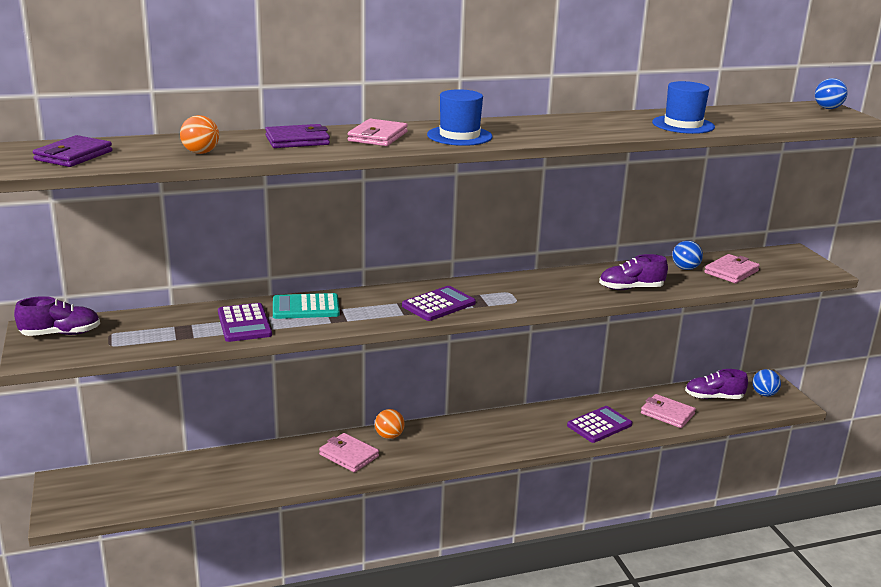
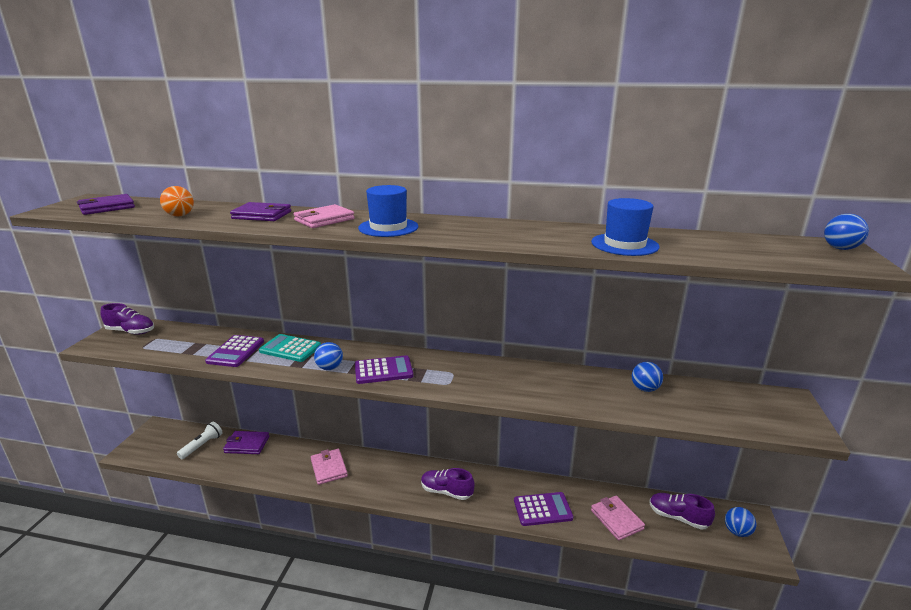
camera: 30 degrees right, 0 degrees up
(158, 480) = (202, 445): none -> white flashlight
(218, 463) = (247, 444): none -> purple wallet
(379, 314) = (329, 368): none -> blue ball
(389, 436) = (371, 461): orange ball -> none
(631, 288) = (566, 397): purple shoe -> purple shoe (446, 491)
(731, 272) = (692, 404): pink wallet -> none

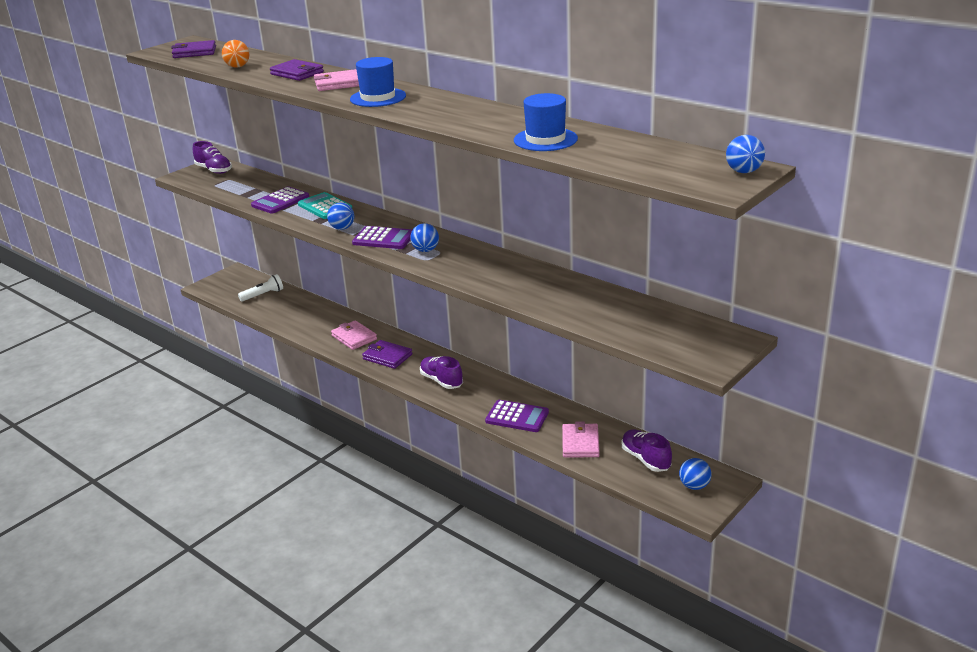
camera: 30 degrees right, 5 degrees up
(247, 444) = (299, 302): purple wallet -> purple wallet (387, 357)
(329, 468) = (354, 337): pink wallet -> pink wallet turned 45 degrees counterclockwise
(645, 389) = (601, 300): blue ball -> blue ball (425, 250)

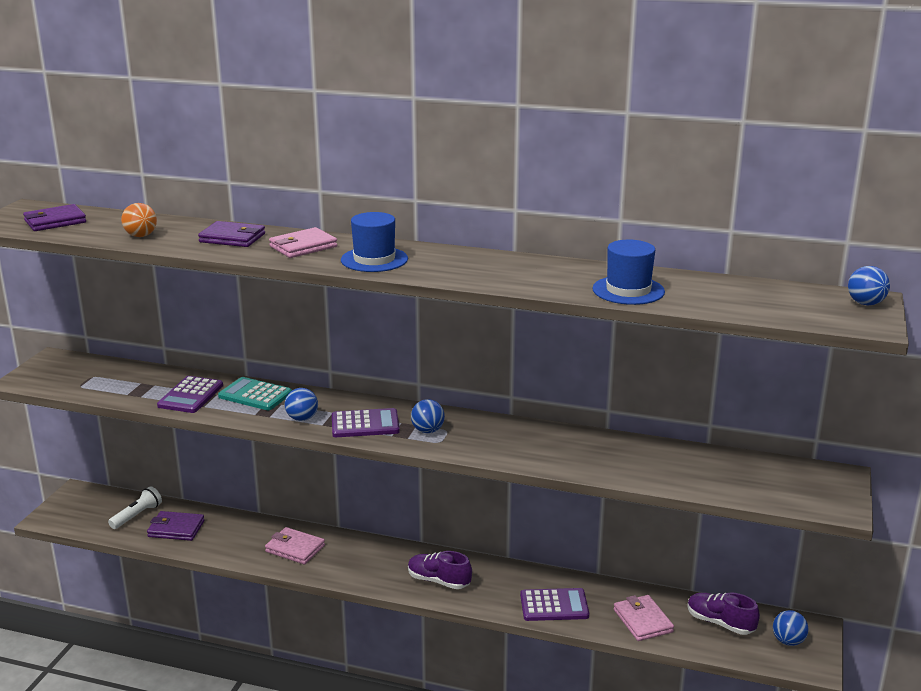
camera: 25 degrees left, 5 degrees down
(214, 170) = (62, 367): purple shoe -> none
(387, 357) = (353, 564): purple wallet -> purple wallet (176, 529)

